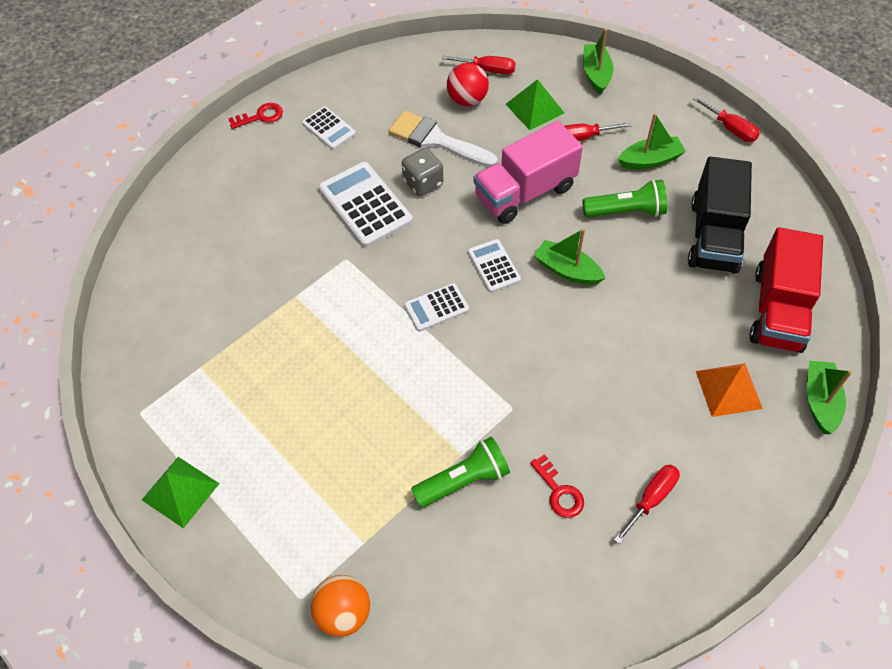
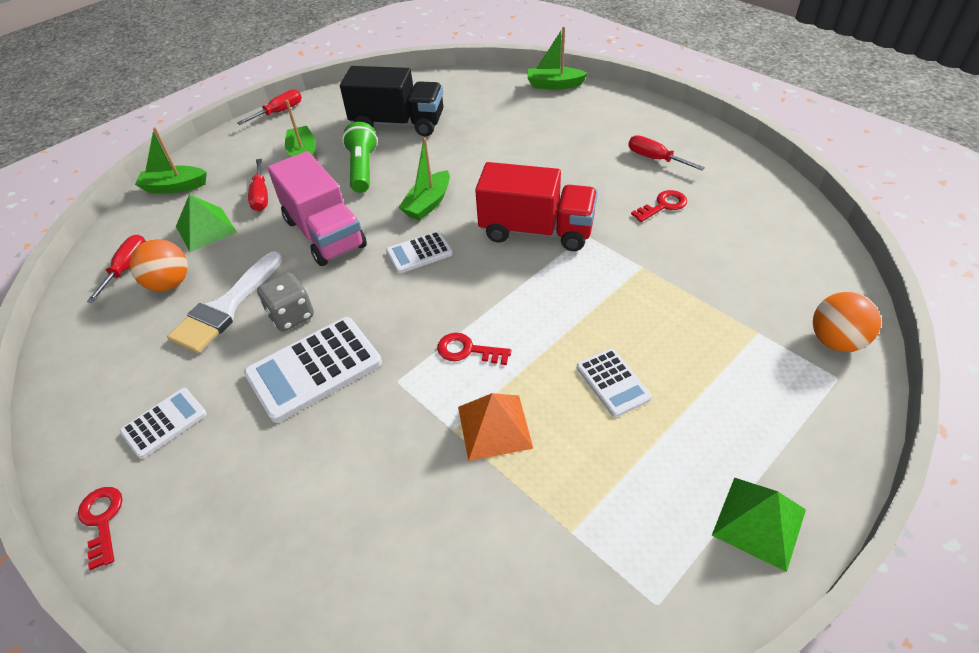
camera: 90 degrees left, 10 degrees down
(371, 305) = (467, 350): none -> red key
(436, 308) = (471, 294): white calculator -> white calculator (613, 382)
(463, 480) = (669, 264): green flashlight -> none
(467, 100) = (169, 283): red ball -> orange ball
(728, 389) = (549, 121): orange pyramid -> orange pyramid (494, 427)
(777, 310) = (474, 98): red truck -> red truck (536, 231)

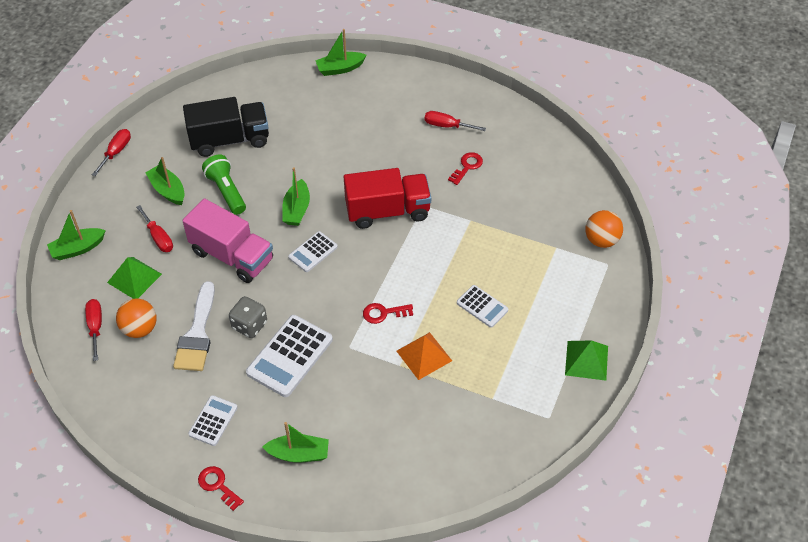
camera: 25 degrees left, 5 degrees up
(237, 514) = (299, 454): none -> green boat

